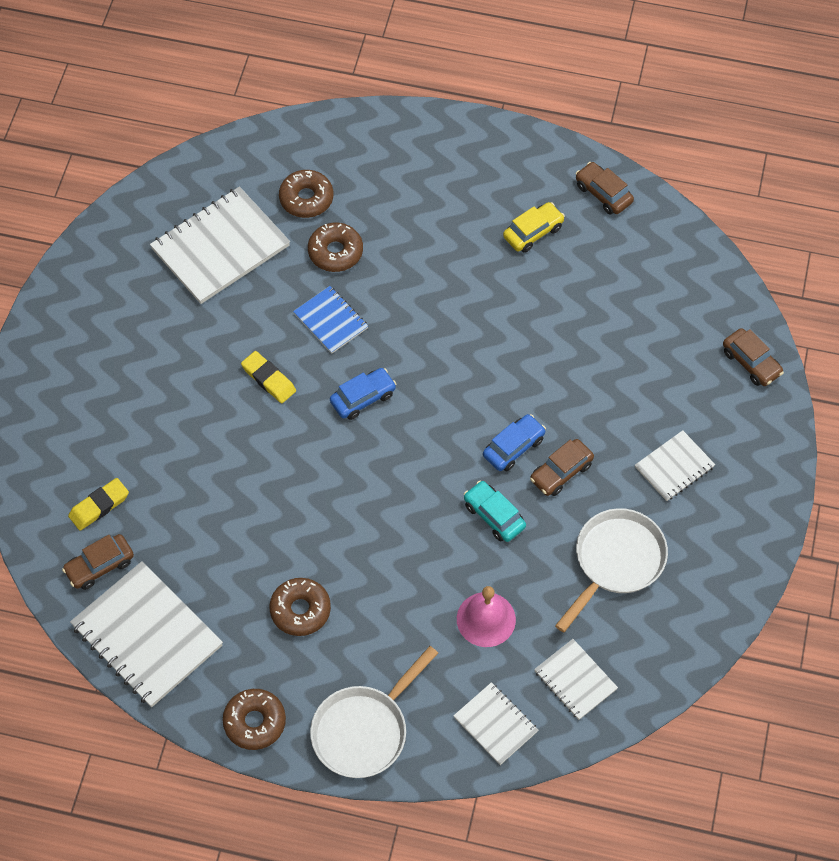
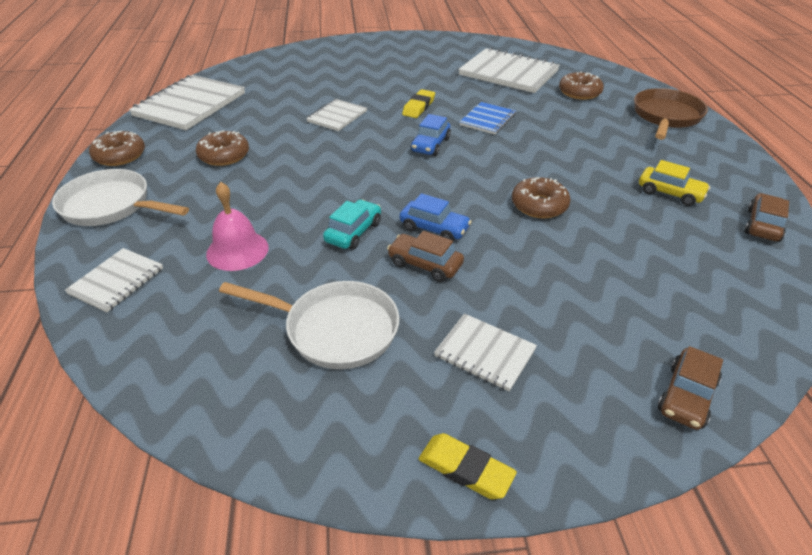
camera: 70 degrees right, 20 degrees down
(99, 506) = (285, 74): yellow eraser -> yellow eraser (465, 469)
(100, 566) = (240, 81): brown car -> none
(335, 252) = (548, 110): brown donut -> brown donut (539, 205)
(363, 398) = (430, 145): blue car -> blue car turned 75 degrees clockwise
(398, 149) = (666, 117): none -> brown pan
(575, 680) = (174, 329): white notebook -> white notebook (337, 116)

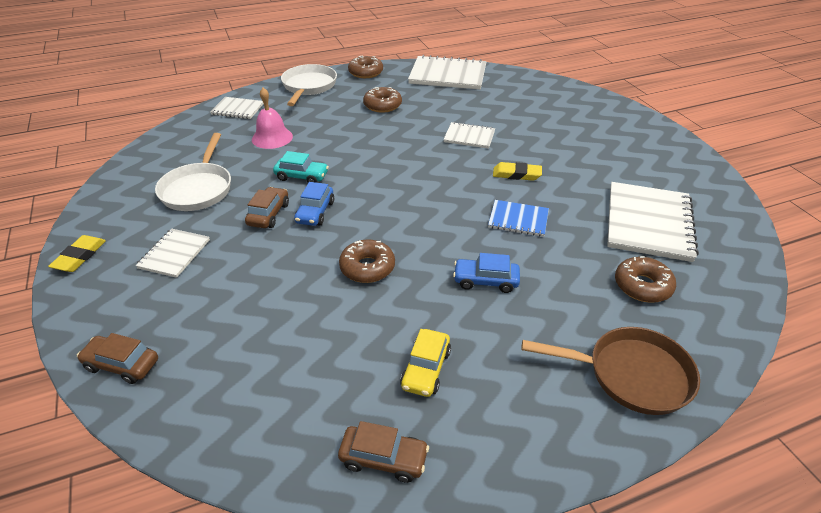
camera: 75 degrees right, 0 degrees up
(430, 145) = (446, 192): blue car -> blue car (485, 281)

